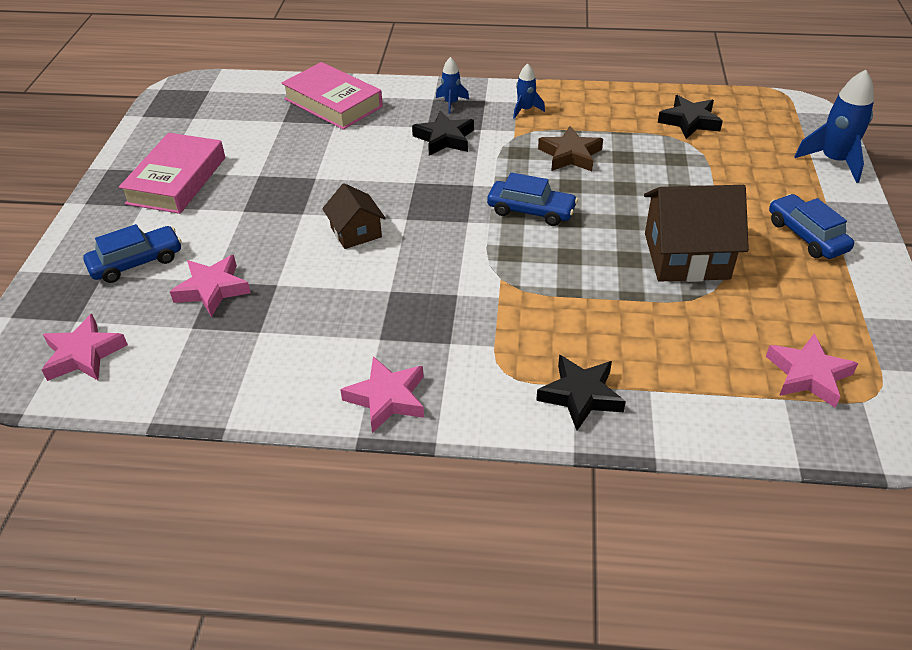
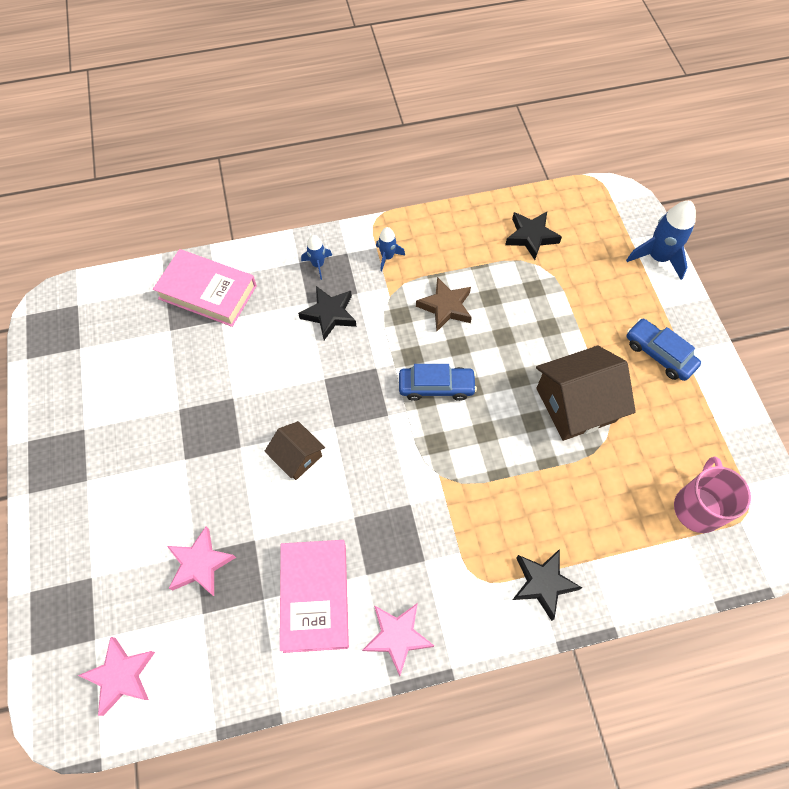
camera: 20 degrees left, 20 degrees up
(136, 262) = (116, 553): blue car -> none
(176, 180) = (103, 438): pink book -> pink book (315, 597)
(808, 375) = (697, 507): pink star -> pink mug

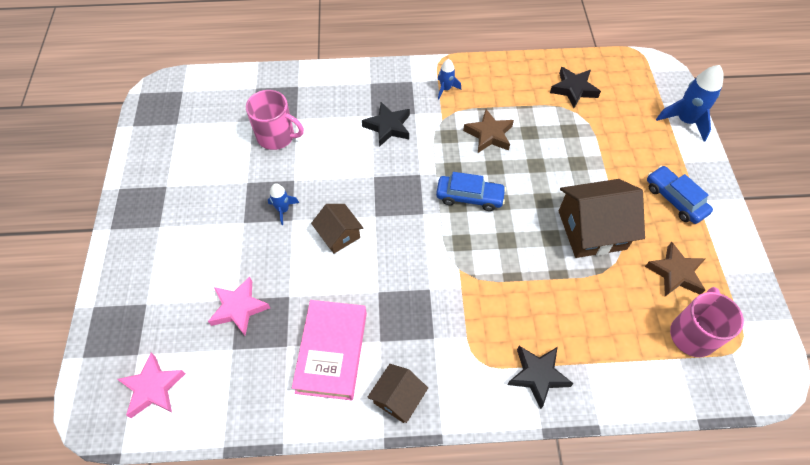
camera: 10 degrees right, 5 degrees down
(202, 346) = (277, 136): none -> pink mug
(207, 292) = (290, 96): pink book -> none
(318, 265) = (386, 87): blue rocket -> blue rocket (283, 210)
(397, 636) = (398, 398): pink star -> brown house
(671, 440) = (675, 273): none -> brown star

